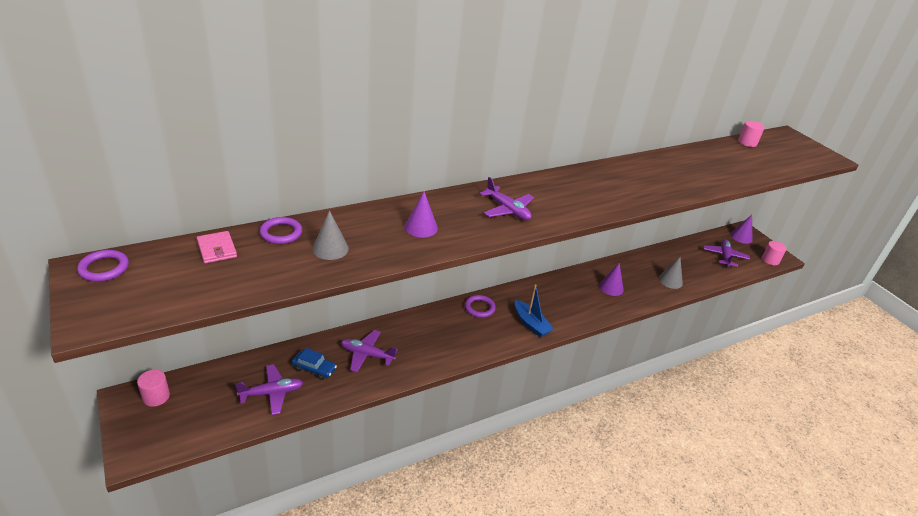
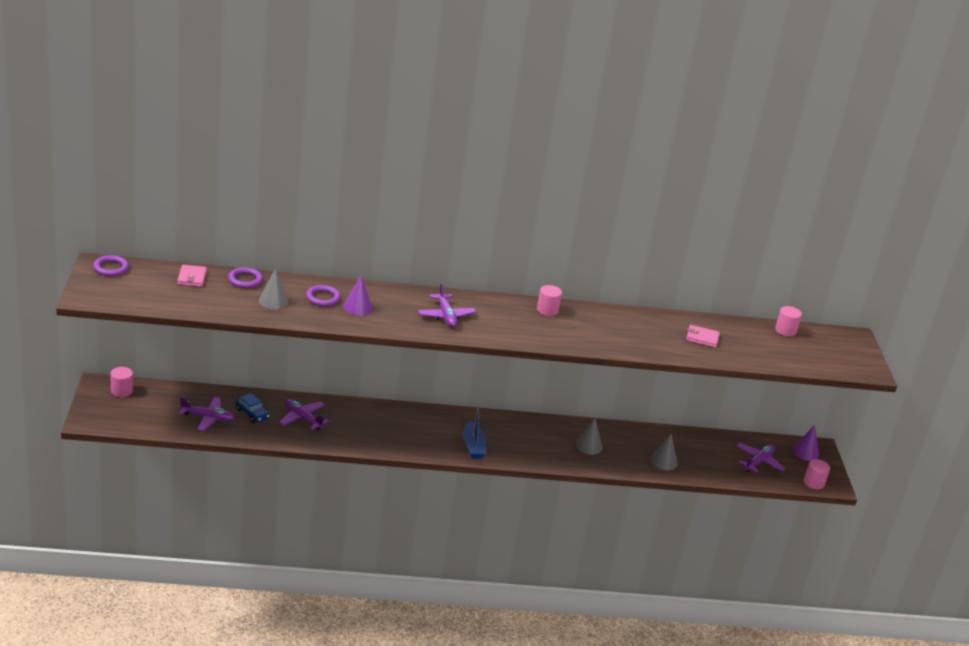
camera: 25 degrees right, 5 degrees down
(479, 308) = (434, 418): purple ring -> purple ring (323, 298)
(580, 177) = (547, 310): none -> pink cylinder
(611, 287) = (589, 446): purple cone -> grey cone
(708, 166) = (702, 338): none -> pink wallet

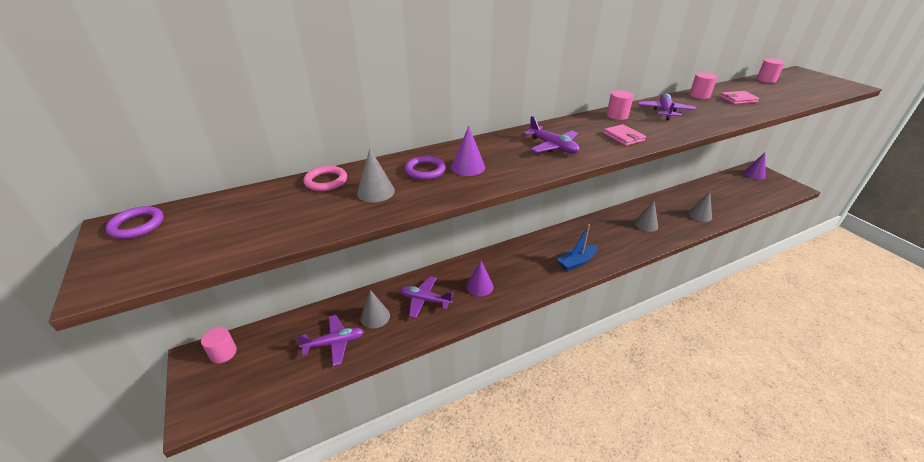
camera: 20 degrees left, 5 degrees up
(192, 278) = (258, 200): pink wallet -> pink wallet (623, 137)
(245, 280) = (326, 181): purple ring -> pink ring
(252, 413) = (375, 317): blue car -> grey cone
(360, 428) = (479, 286): none -> purple cone
(473, 446) = (577, 262): blue boat -> blue boat turned 90 degrees clockwise
(758, 462) = (744, 191): purple plane -> purple plane (665, 112)
(814, 483) = (787, 191): pink cylinder -> pink cylinder (699, 95)

